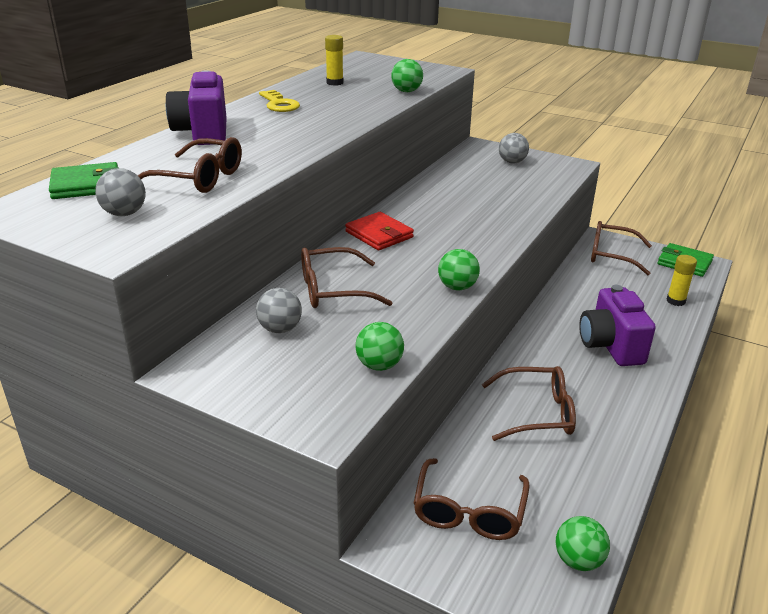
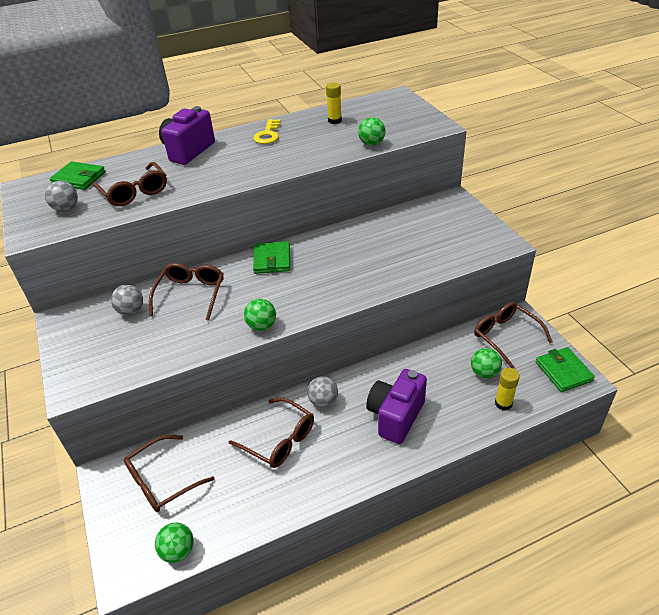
camera: 40 degrees right, 10 degrees up
(333, 290) = (191, 294): brown glasses -> brown glasses turned 75 degrees clockwise
(379, 234) = (272, 260): red wallet -> green wallet
(379, 365) = (145, 363): green ball -> green ball (484, 373)
(512, 162) = (456, 224): grey ball -> grey ball (323, 401)

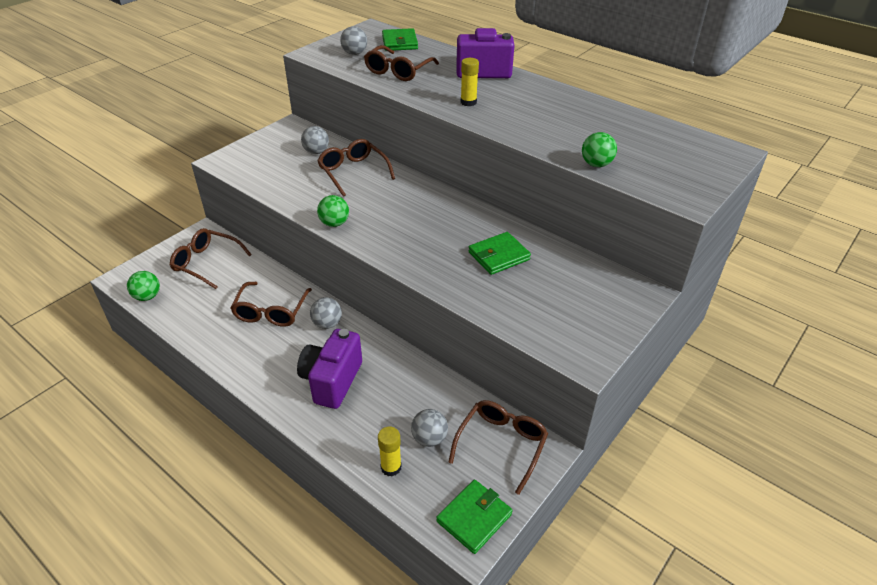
camera: 60 degrees right, 0 degrees up
(191, 294) = (353, 172): brown glasses -> brown glasses turned 105 degrees counterclockwise
(268, 135) = (552, 100): yellow key -> none
(272, 260) = (429, 198): green wallet -> green wallet (499, 256)
(334, 121) = (622, 128): yellow glue stick -> yellow glue stick (468, 102)
(395, 416) = (332, 381): purple camera -> purple camera turned 75 degrees counterclockwise
(484, 373) = (429, 438): green ball -> grey ball

